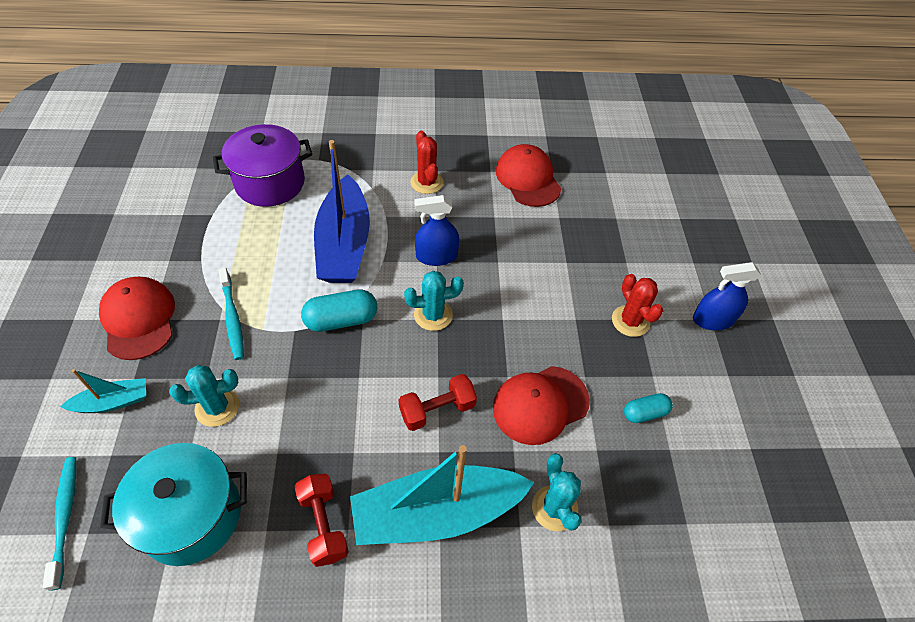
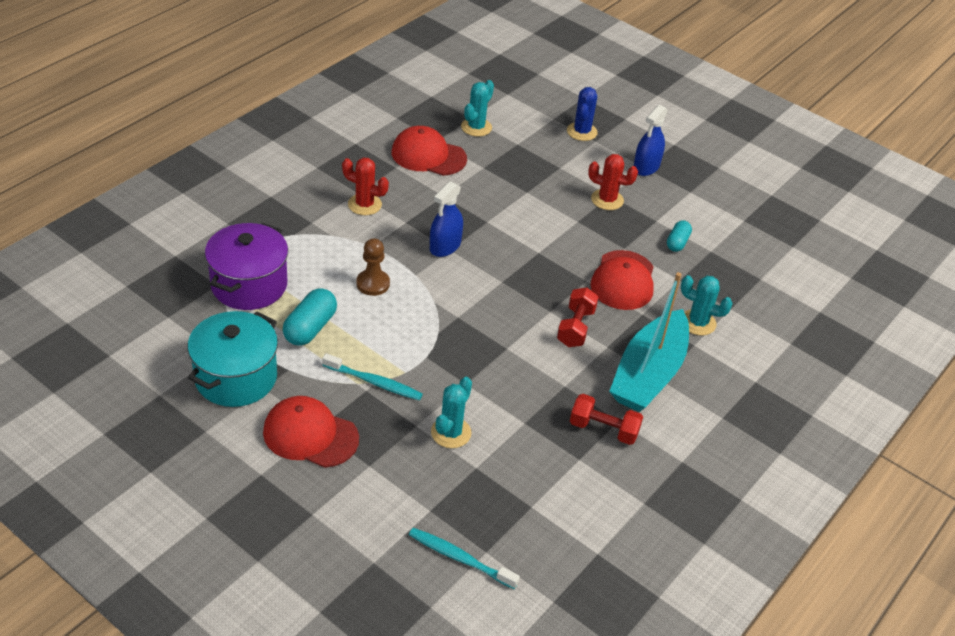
camera: 50 degrees left, 10 degrees down
(113, 402) = (380, 487): turquoise boat -> none
(191, 516) = (529, 490): turquoise pot -> turquoise pot (236, 377)
(341, 320) = (446, 327): turquoise capsule -> turquoise capsule (310, 328)
(344, 244) = (373, 284): blue boat -> brown pawn
(433, 315) = (496, 281): turquoise cactus -> turquoise cactus (476, 127)
(691, 246) = (582, 132): none -> blue cactus

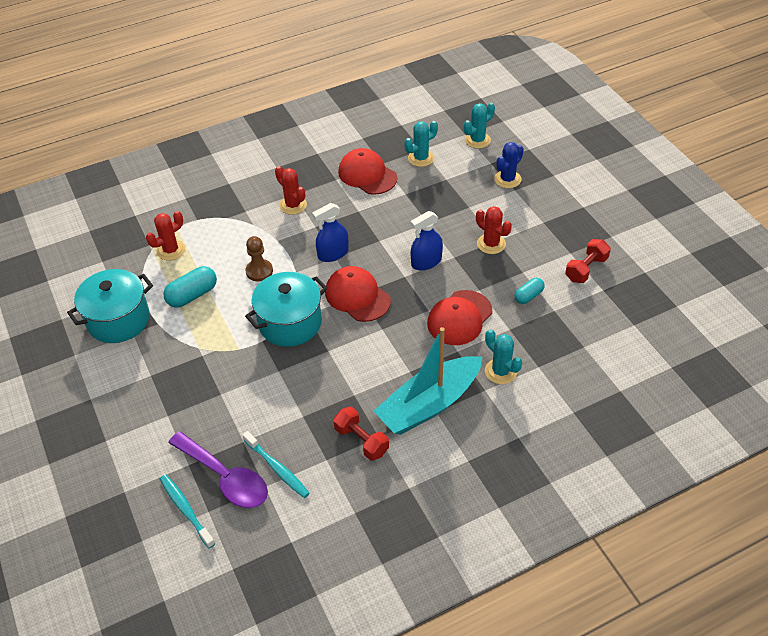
camera: 30 degrees right, 5 degrees up
(249, 285) = (171, 250): purple pot -> red cactus
(310, 435) = (141, 379): red cap -> red cap (357, 296)
(374, 382) = (211, 351): turquoise toothbrush -> turquoise toothbrush (277, 468)
(445, 330) = (290, 323): none -> turquoise pot
(451, 433) = (242, 407): turquoise cactus -> turquoise cactus (477, 140)
(482, 511) = (225, 477): none -> purple spoon
(575, 327) = (394, 348): red dumbbell -> red dumbbell (586, 269)
(646, 167) = (544, 222): blue spray bottle -> blue spray bottle (426, 262)

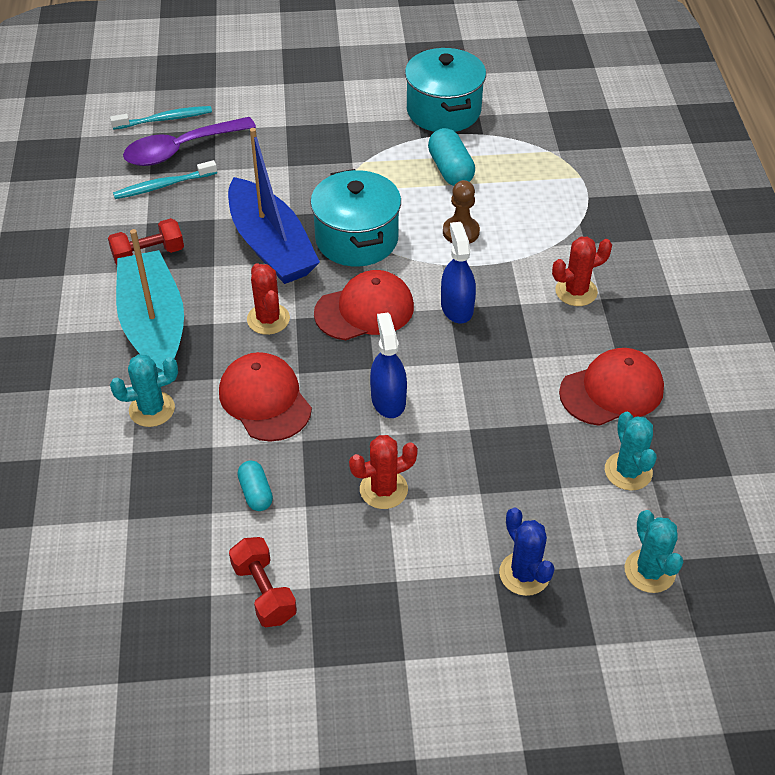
camera: 110 degrees right, 0 degrees up
(171, 250) = (539, 165): red cactus -> red cactus (268, 319)
(318, 369) = (271, 246): none -> blue boat

